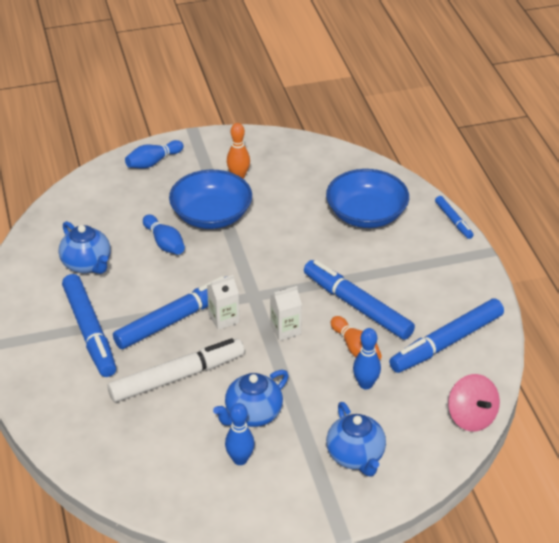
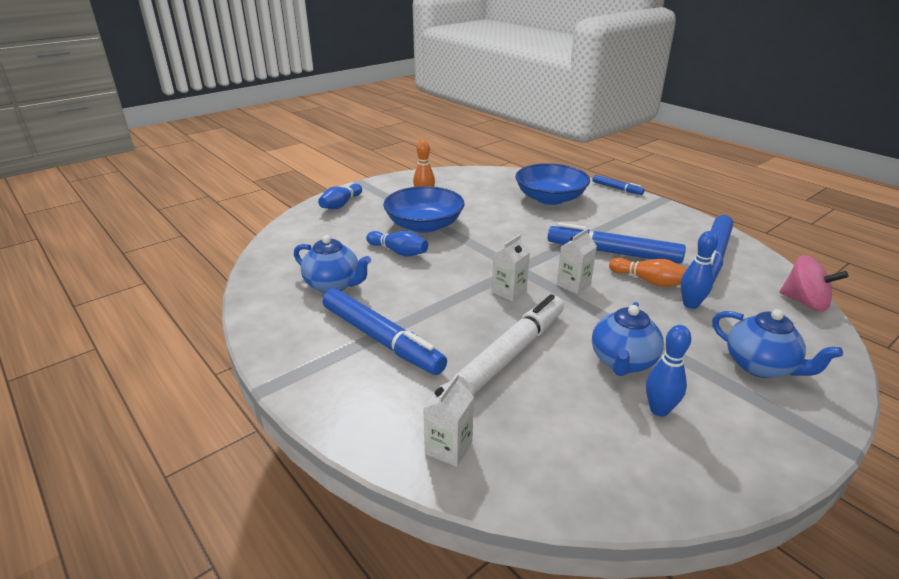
camera: 25 degrees left, 10 degrees down
(76, 432) = (448, 448): none -> white carton
(175, 319) = (462, 304): blue marker -> none

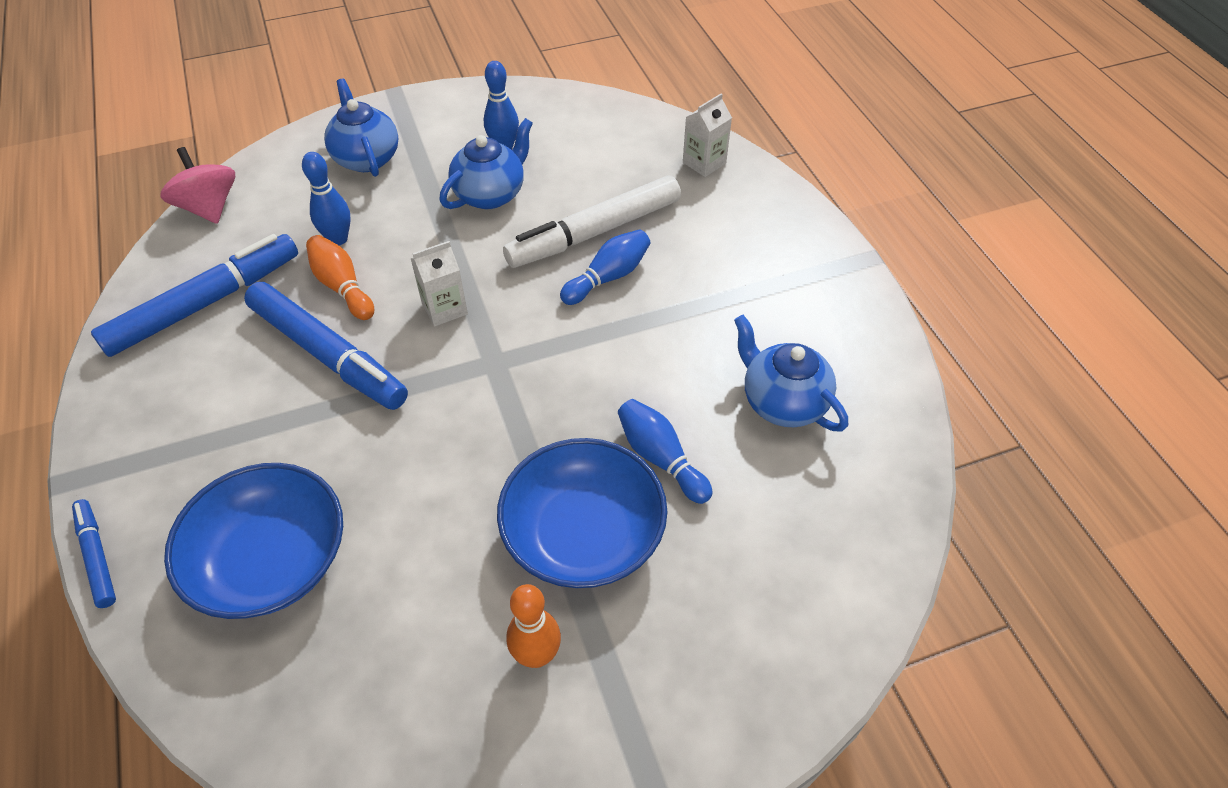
camera: 160 degrees left, 20 degrees up
(341, 204) = (737, 690): blue bowling pin -> blue bowling pin (608, 277)
(381, 339) = (734, 287): blue marker -> none
(509, 291) = (539, 320): white carton -> none

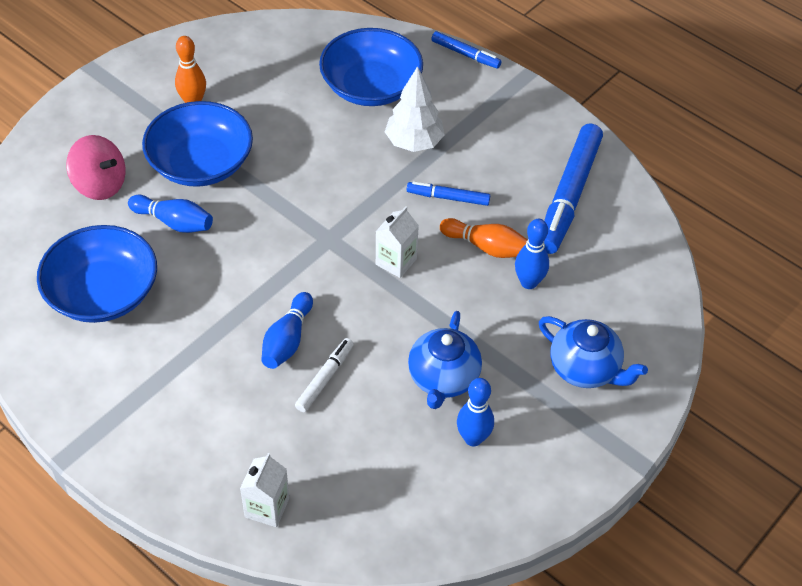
camera: 150 degrees right, 0 degrees up
(209, 208) = (658, 265): pink spinning top -> pink spinning top (100, 184)
(298, 442) = (414, 142): none -> white tree
(328, 354) = (448, 198): blue marker -> blue marker, size x0.50
(594, 233) = (325, 378): white marker -> white marker, size x0.50
(782, 402) = (103, 293): blue teapot -> blue bowl

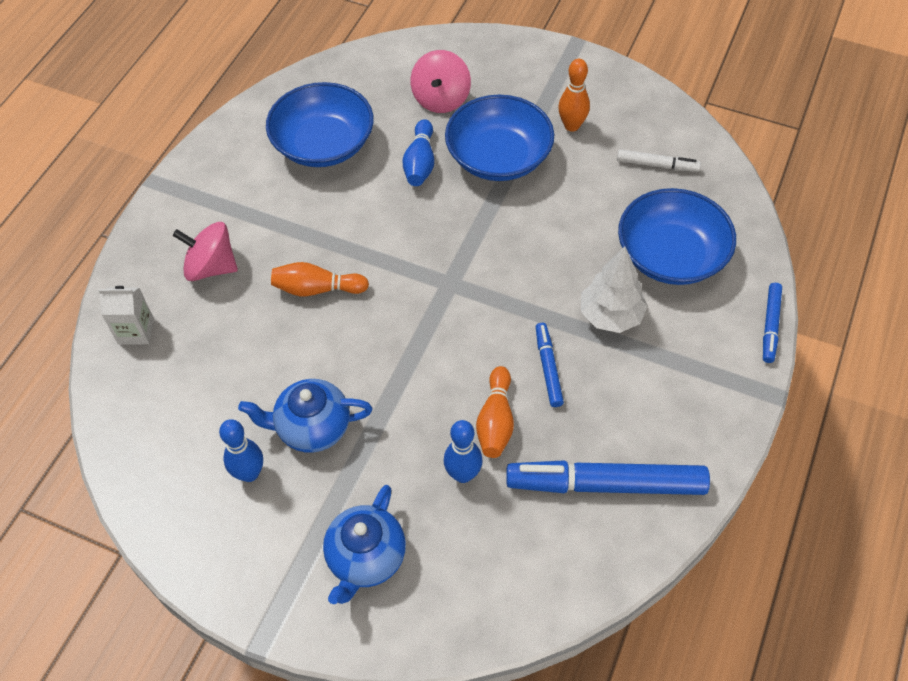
camera: 75 degrees right, 5 degrees up
(216, 424) = (211, 267): none -> pink spinning top
(287, 340) = (317, 289): blue bowling pin -> orange bowling pin
(325, 378) = (283, 331): white marker -> white marker (657, 165)
(396, 261) = (443, 346): white carton -> none

